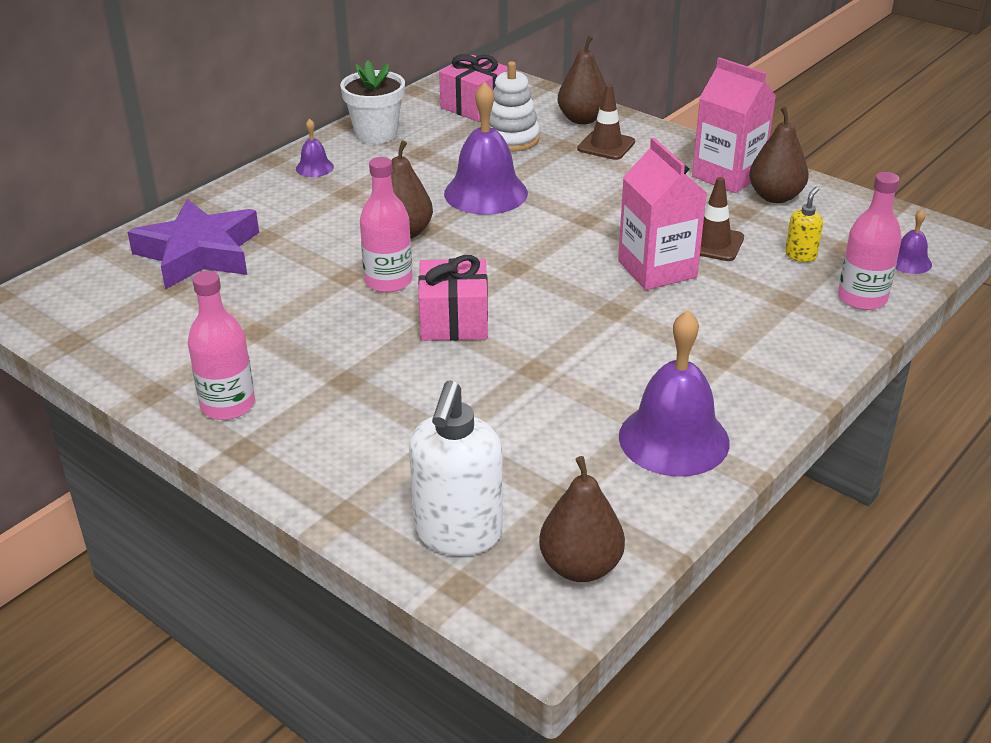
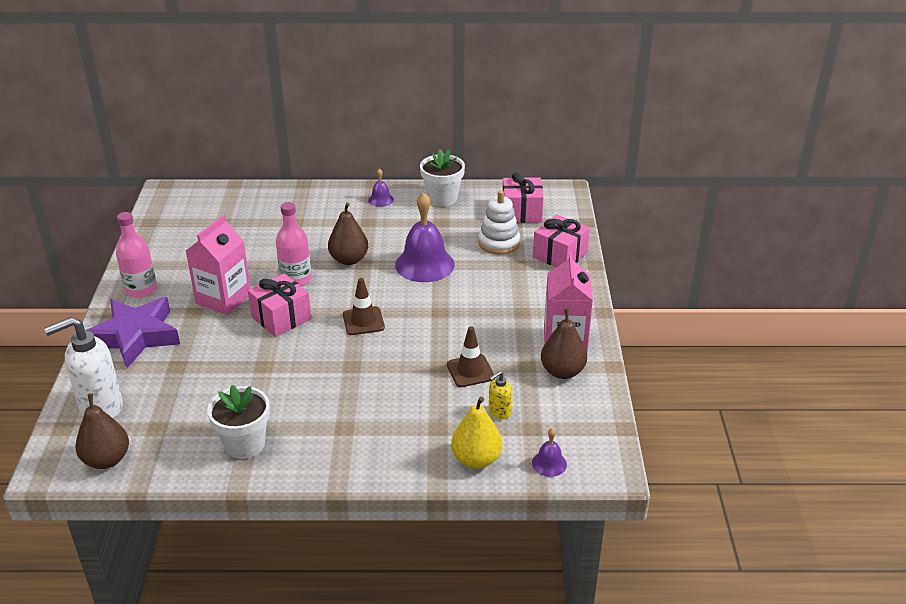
camera: 50 degrees right, 0 degrees up
(199, 253) = (258, 213): purple star -> purple star (135, 336)
(582, 119) = (560, 255): brown pear -> pink gift
(606, 145) = (538, 279): brown traffic cone -> brown traffic cone (363, 321)
(657, 269) = (414, 362): pink carton -> pink carton (223, 299)
(674, 439) = (244, 444): purple bell -> white flower pot
(801, 255) = (499, 412): yellow soap dispenser -> yellow soap dispenser turned 150 degrees clockwise
(862, 298) = (476, 459): pink bottle -> yellow pear

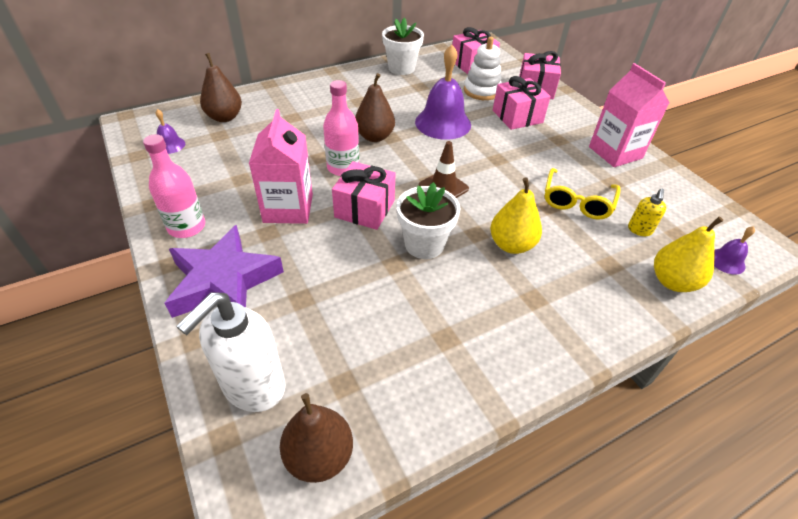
camera: 30 degrees left, 10 degrees up
(244, 444) = (458, 360): white flower pot -> white flower pot (424, 244)
(370, 384) = (511, 245): none -> yellow pear
(380, 199) = (351, 80): purple bell -> purple bell (170, 145)
(470, 371) = (577, 202): brown traffic cone -> yellow glasses
(506, 278) = (517, 116): none -> pink gift
(562, 371) = (642, 178): brown pear -> brown pear (225, 117)

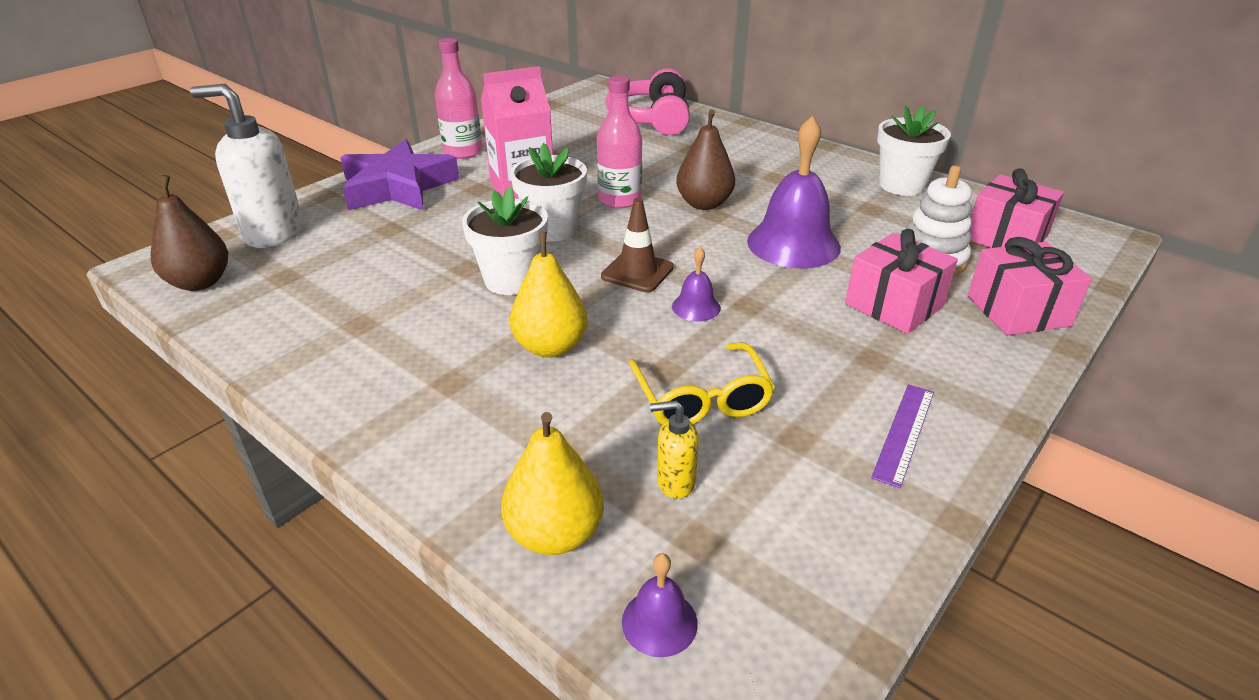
camera: 70 degrees right, 10 degrees down
(170, 145) = (579, 111): purple bell -> purple bell (696, 307)
(225, 117) = (651, 119): brown pear -> pink headphones
(364, 209) = (552, 229): pink gift -> white flower pot
(577, 202) = (701, 399): yellow glasses -> yellow glasses turned 105 degrees counterclockwise
(615, 152) = (904, 433): pink carton -> purple ruler

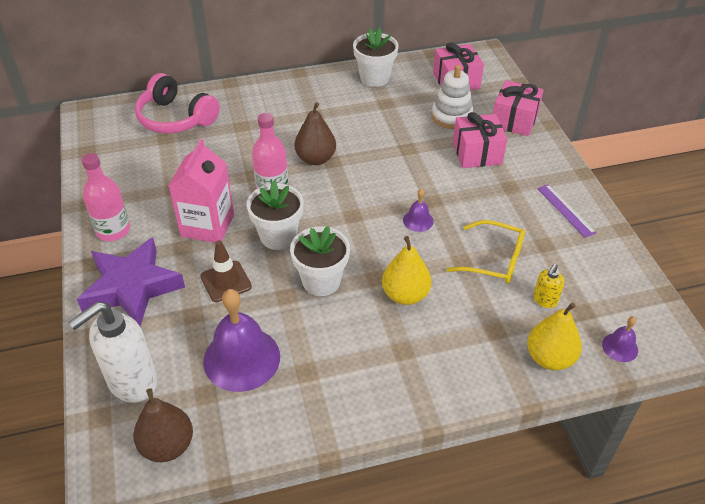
camera: 55 degrees left, 10 degrees up
(637, 272) = (363, 224): brown traffic cone -> brown traffic cone (226, 281)
(793, 244) = (392, 151): purple bell -> purple bell (241, 358)

